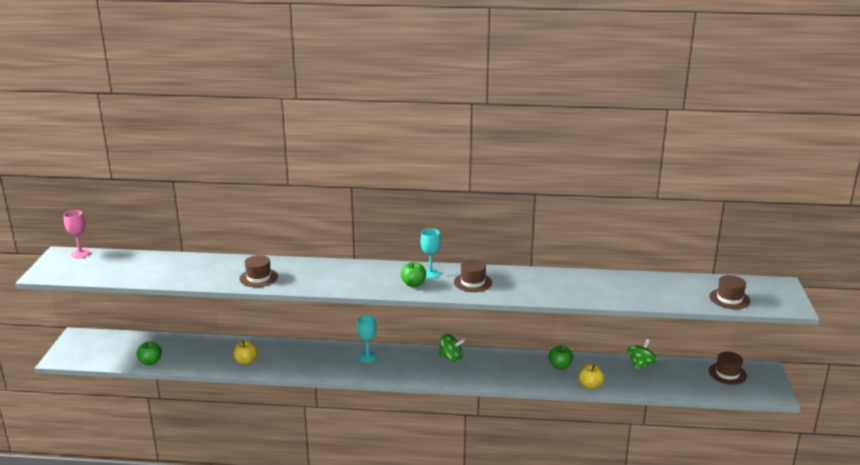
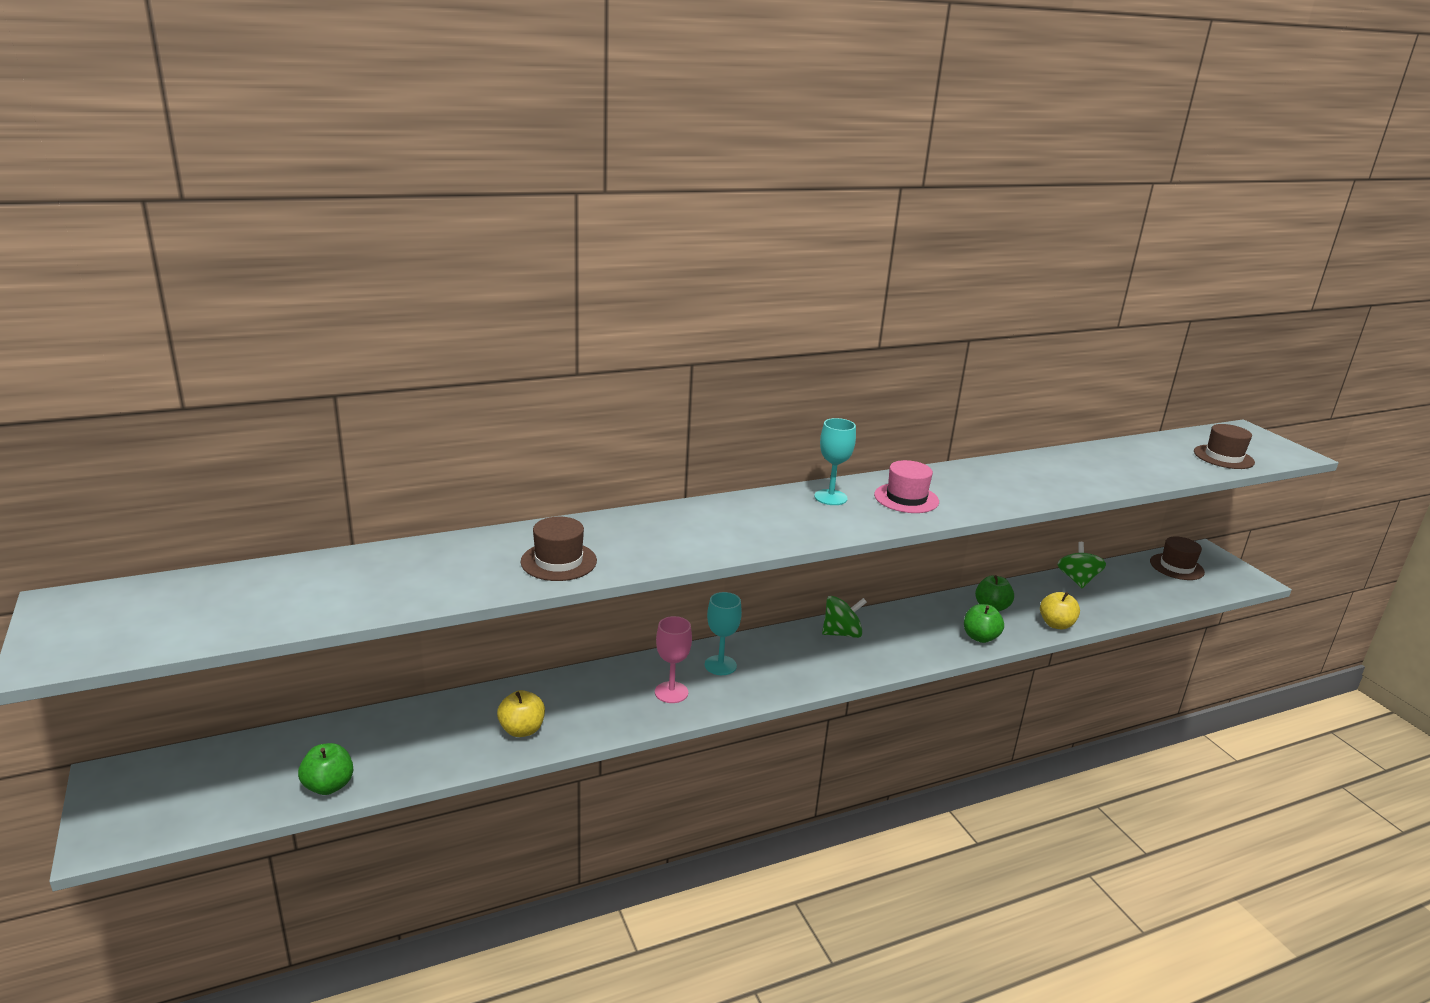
camera: 30 degrees left, 0 degrees up
(80, 254) = (115, 593): pink goblet -> pink goblet (671, 692)
(413, 284) = (827, 518): green apple -> green apple (980, 637)
(472, 282) = (906, 498): brown hat -> pink hat

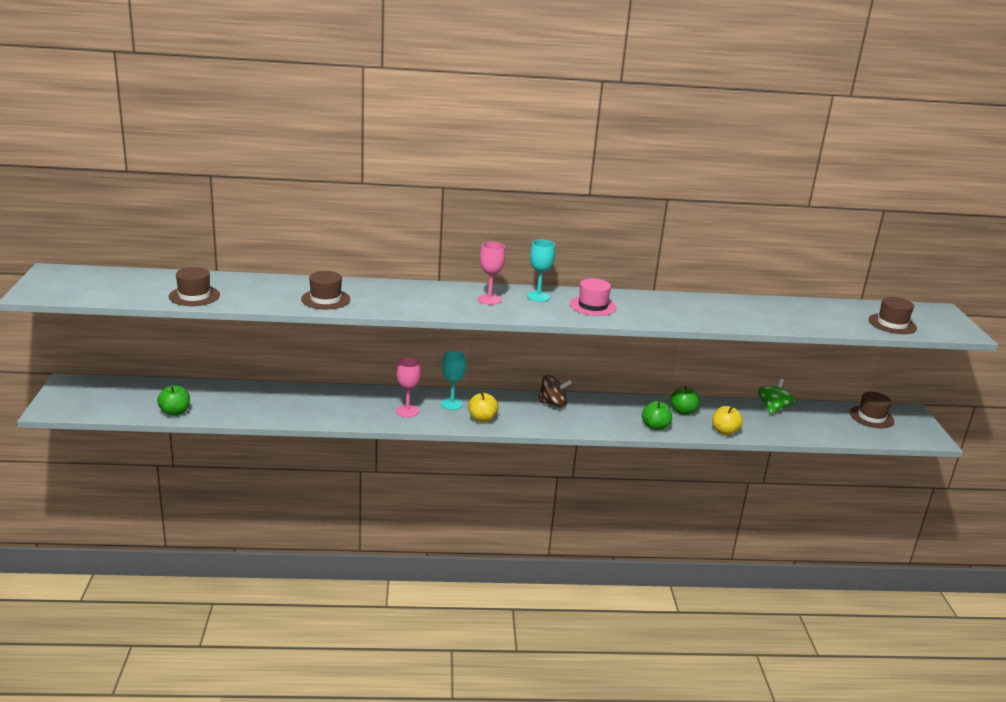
camera: 20 degrees right, 0 degrees up
(350, 599) = (194, 296): none -> brown hat
(522, 730) = (300, 410): yellow apple -> yellow apple (482, 419)
(776, 515) = (489, 299): none -> pink goblet
(842, 633) = (553, 404): green spinning top -> brown spinning top

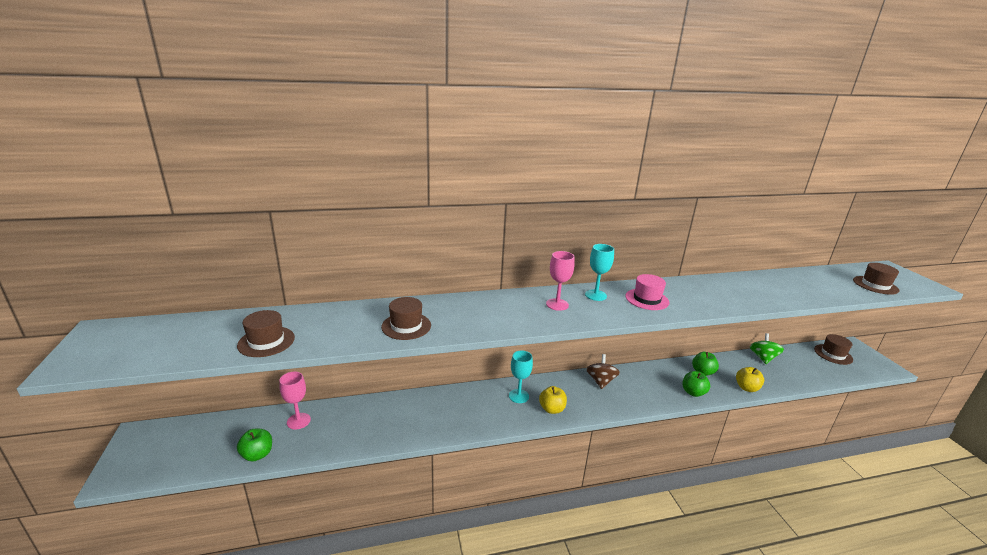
camera: 10 degrees left, 0 degrees up
(407, 411) = (483, 412): pink goblet -> pink goblet (298, 421)
(553, 404) = (600, 381): brown spinning top -> brown spinning top turned 75 degrees counterclockwise

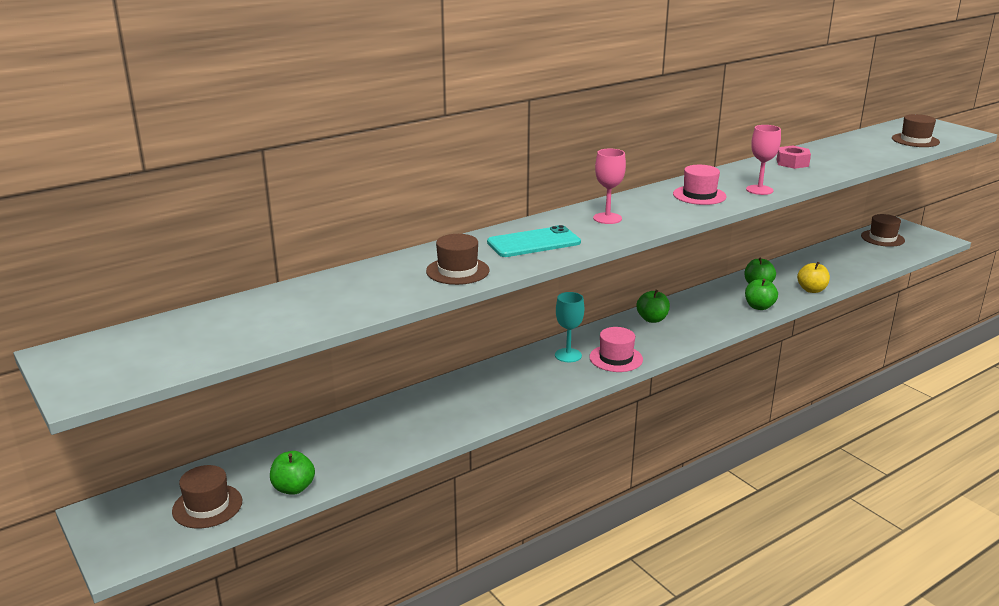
camera: 20 degrees left, 0 degrees up
(266, 341) = (306, 318): brown hat -> brown hat (207, 506)
(298, 421) = (313, 445): pink goblet -> pink goblet (759, 190)
(483, 314) = (533, 243): none -> turquoise phone
(552, 409) = (616, 358): yellow apple -> pink hat
(595, 295) = (641, 202): turquoise goblet -> none
(600, 381) = (652, 319): brown spinning top -> green apple
(747, 285) = (792, 163): none -> pink nut
(763, 358) = (813, 257): green spinning top -> none

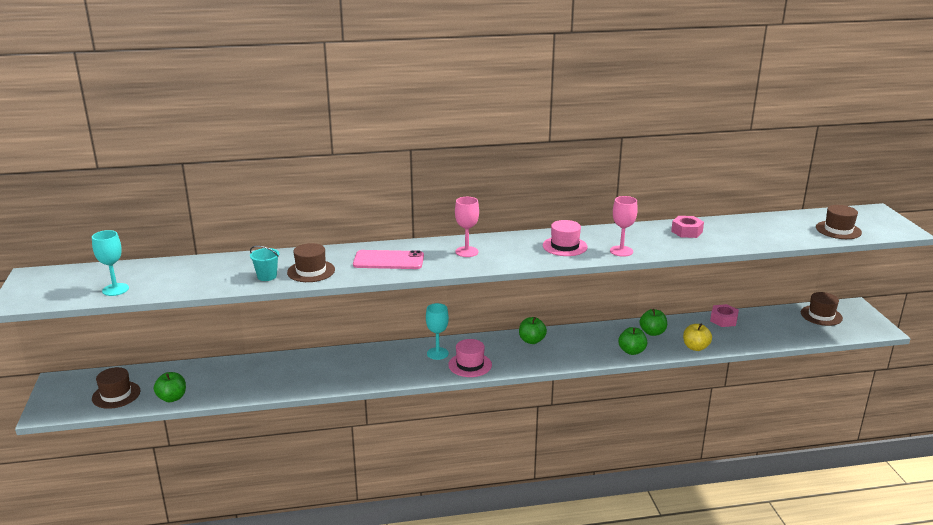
camera: 25 degrees right, 0 degrees up
(219, 344) = (115, 289): none -> turquoise goblet
(410, 287) = (267, 276): none -> turquoise bucket
(533, 243) = (388, 260): turquoise phone -> pink phone
(807, 260) = (723, 320): none -> pink nut

